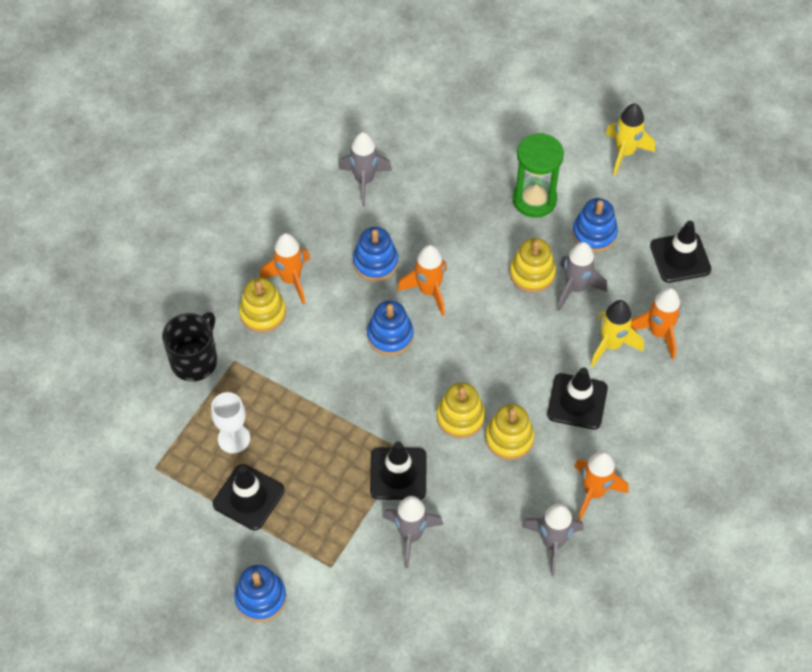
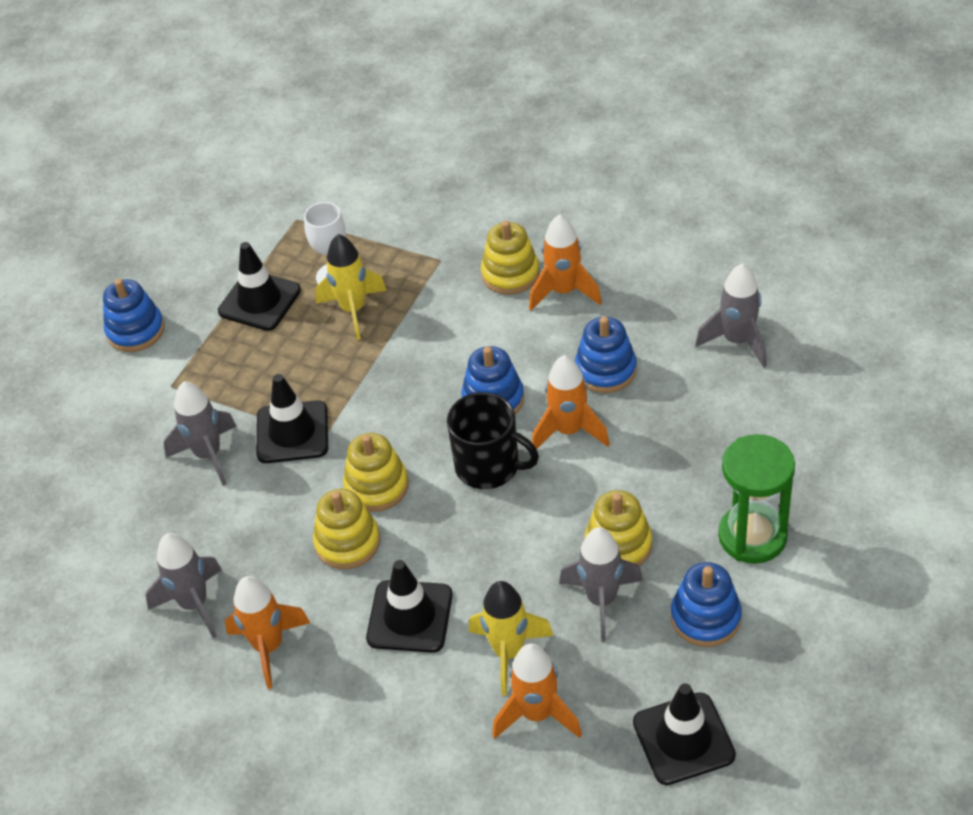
camera: 90 degrees right, 10 degrees down
(195, 360) = (437, 227): black mug -> black mug (489, 466)
(625, 153) = (876, 649): yellow rocket -> yellow rocket (353, 310)

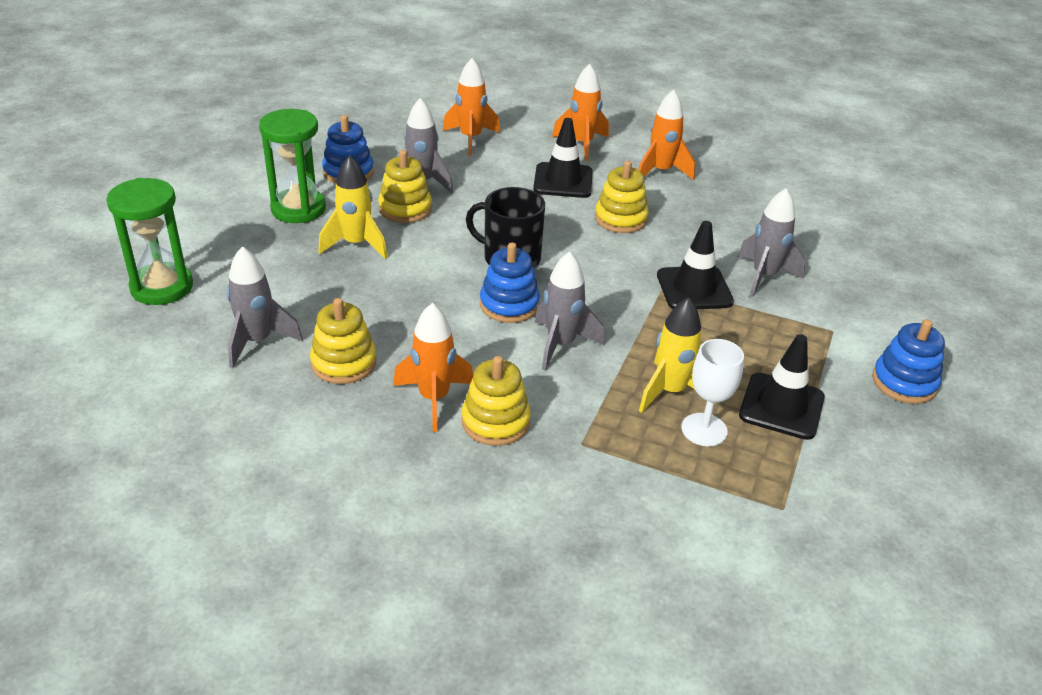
camera: 170 degrees right, 10 degrees down
(194, 604) = (726, 193): grey rocket -> grey rocket (561, 344)
(376, 486) = (606, 250): yellow stacking toy -> yellow stacking toy (343, 363)
(508, 652) = (490, 163): yellow rocket -> yellow rocket (356, 244)
(569, 431) = (438, 278): orange rocket -> orange rocket (582, 144)
(605, 370) = (398, 323): blue stacking toy -> none
(683, 739) = (378, 127): black traffic cone -> none
(861, 402) = (162, 287): none -> green hourglass

